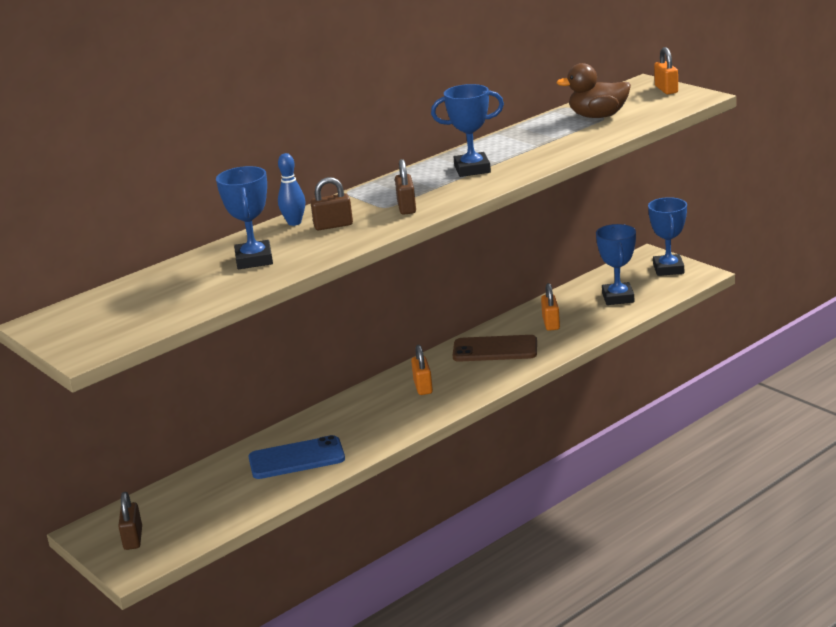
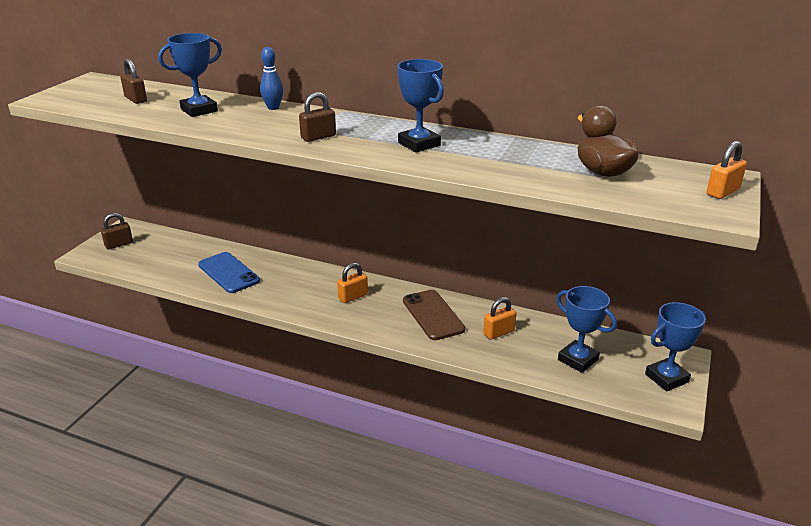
camera: 60 degrees right, 5 degrees up
(333, 225) = (271, 120): brown padlock -> brown padlock (136, 99)
(618, 298) = (578, 360): blue trophy -> blue trophy turned 75 degrees clockwise

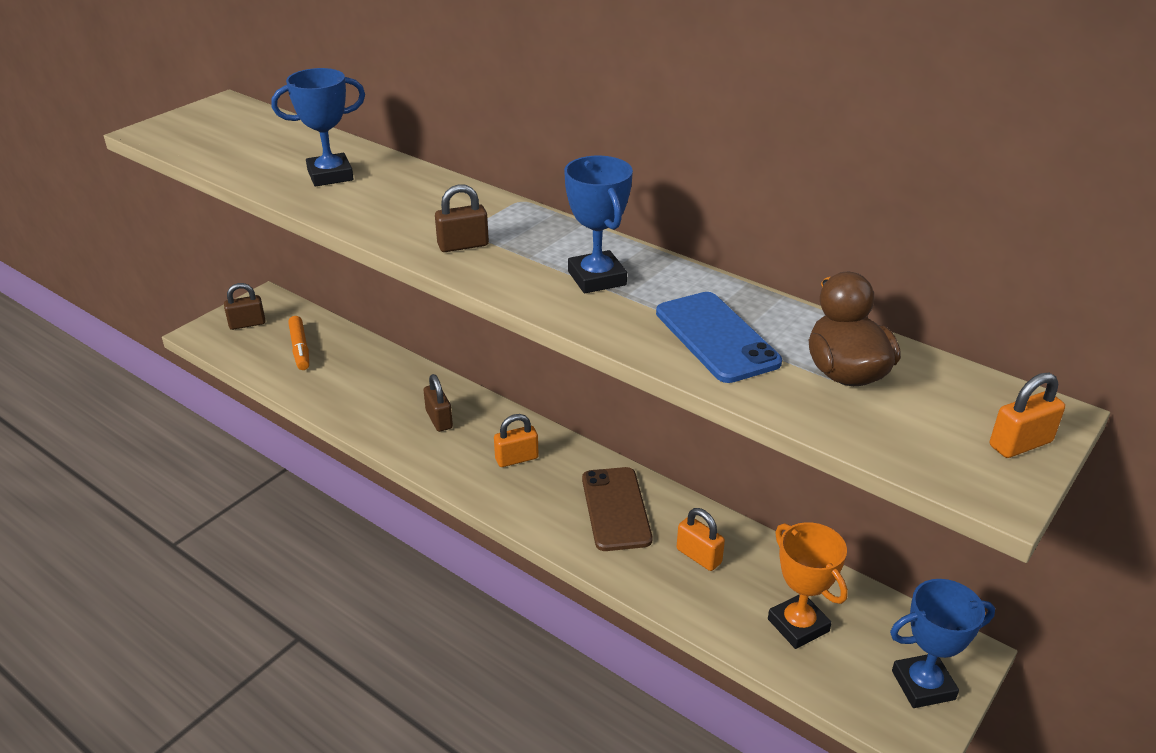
camera: 15 degrees right, 5 degrees up
(136, 99) = (260, 146): brown padlock -> brown padlock (439, 419)
(166, 254) = (300, 348): none -> orange marker
(228, 273) = (367, 391): blue phone -> blue phone (716, 337)
(273, 108) = (429, 183): blue bowling pin -> none
(498, 332) = (699, 556): orange padlock -> orange padlock turned 60 degrees clockwise
(578, 360) = (798, 625): blue trophy -> orange trophy

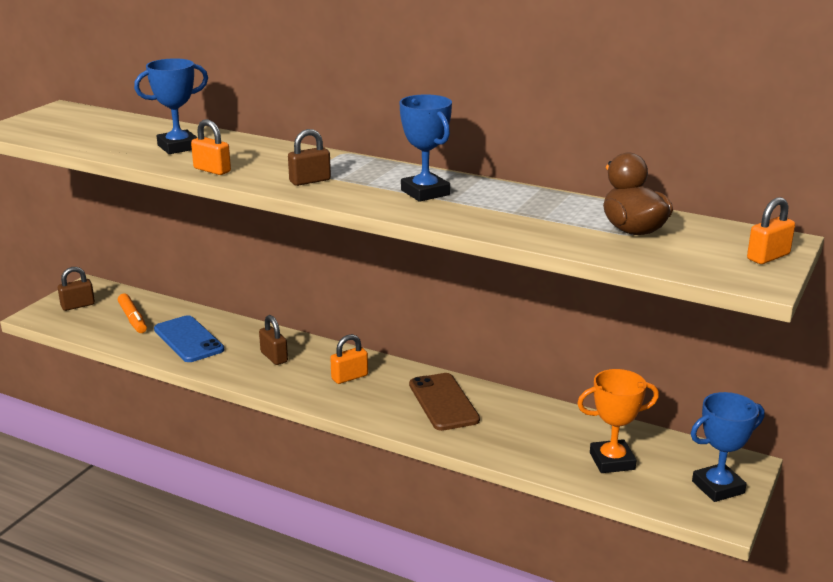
camera: 10 degrees left, 10 degrees down
(699, 556) = (520, 426): orange padlock -> orange padlock (212, 170)
(716, 337) = (530, 218): blue phone -> blue phone (188, 340)
(798, 625) = (612, 461): orange trophy -> orange trophy turned 60 degrees counterclockwise

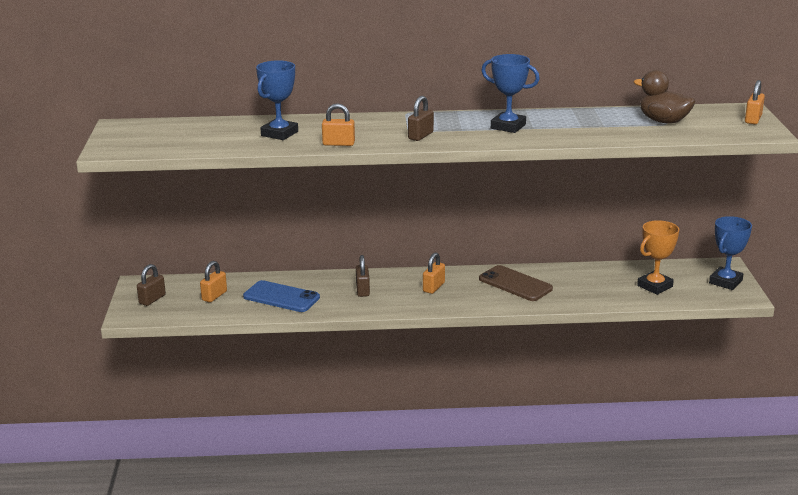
camera: 30 degrees left, 0 degrees up
(133, 319) = (214, 296): orange marker -> orange padlock
(274, 357) = (362, 290): brown padlock -> brown padlock turned 60 degrees clockwise

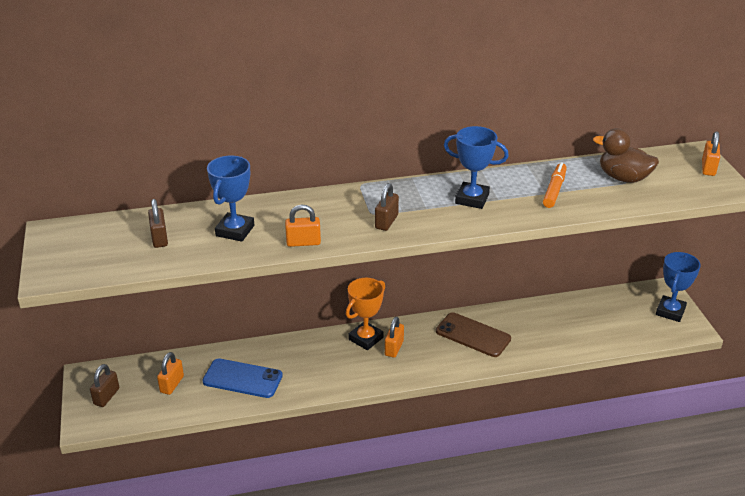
camera: 10 degrees left, 10 degrees up
(362, 290) = (324, 360): brown padlock -> brown padlock (159, 238)
(591, 125) = (554, 190): none -> orange marker
(654, 286) = (606, 324): orange trophy -> orange trophy (366, 338)

